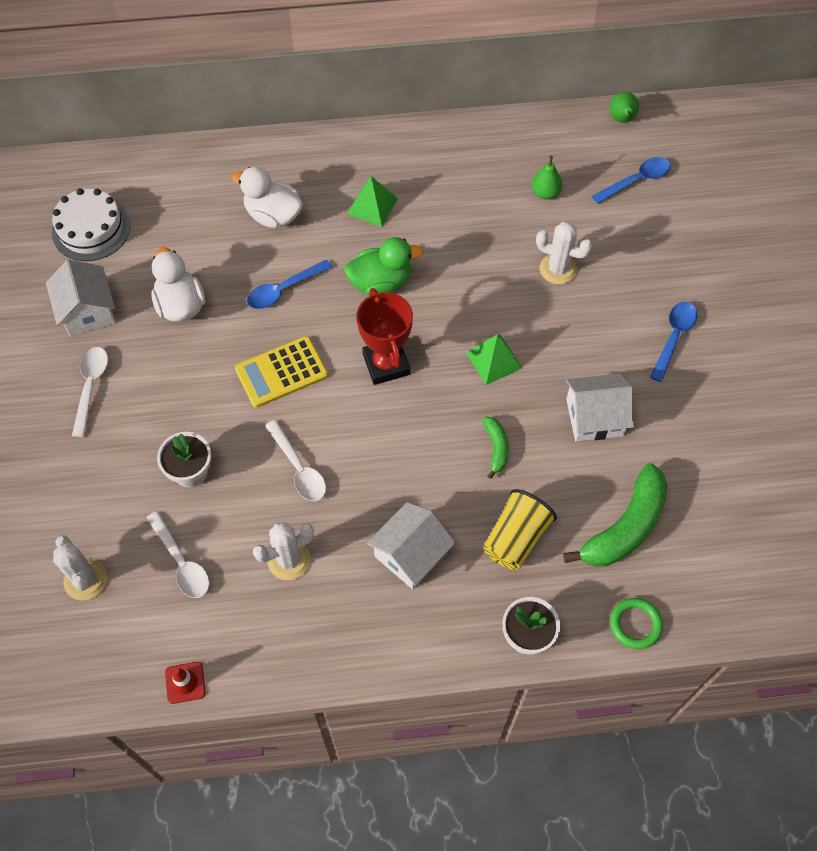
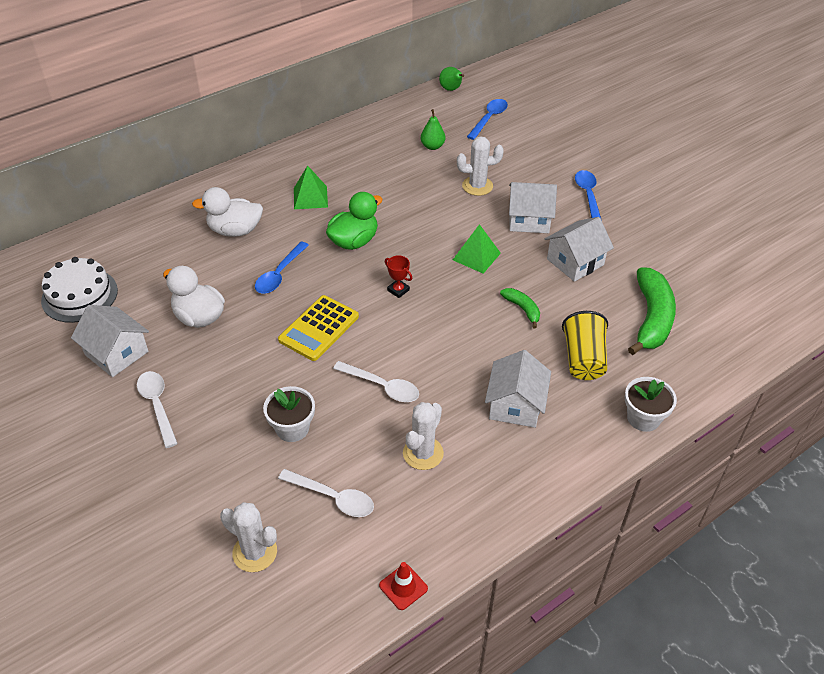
camera: 30 degrees left, 15 degrees down
(386, 364) = (398, 290): red trophy -> red trophy, size x0.47
(583, 339) = (529, 219): none -> white house
(635, 624) = (709, 375): green ring -> none

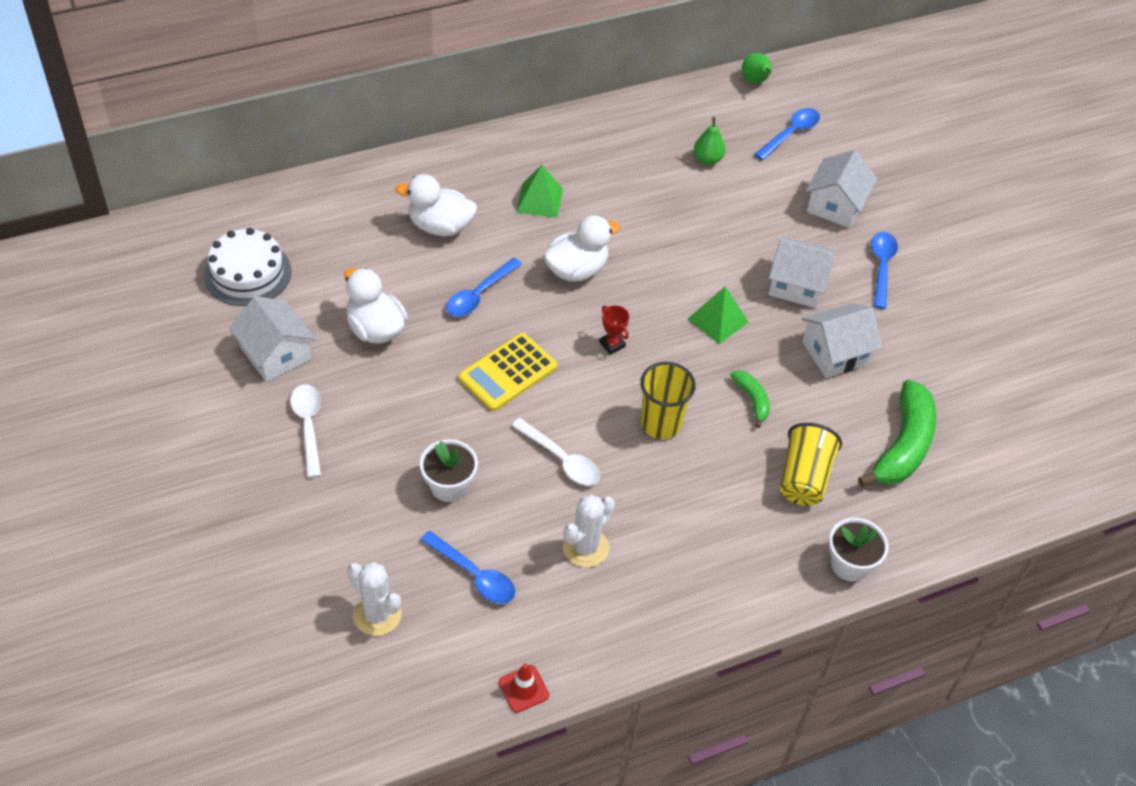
camera: 10 degrees right, 5 degrees up
(333, 497) = (474, 575): white spoon -> blue spoon
(354, 241) = (576, 270): green duck -> white duck
(455, 341) = (660, 423): none -> yellow cup
(477, 186) = (747, 226): white cactus -> none
(515, 405) = (707, 515): white house -> white house (835, 205)

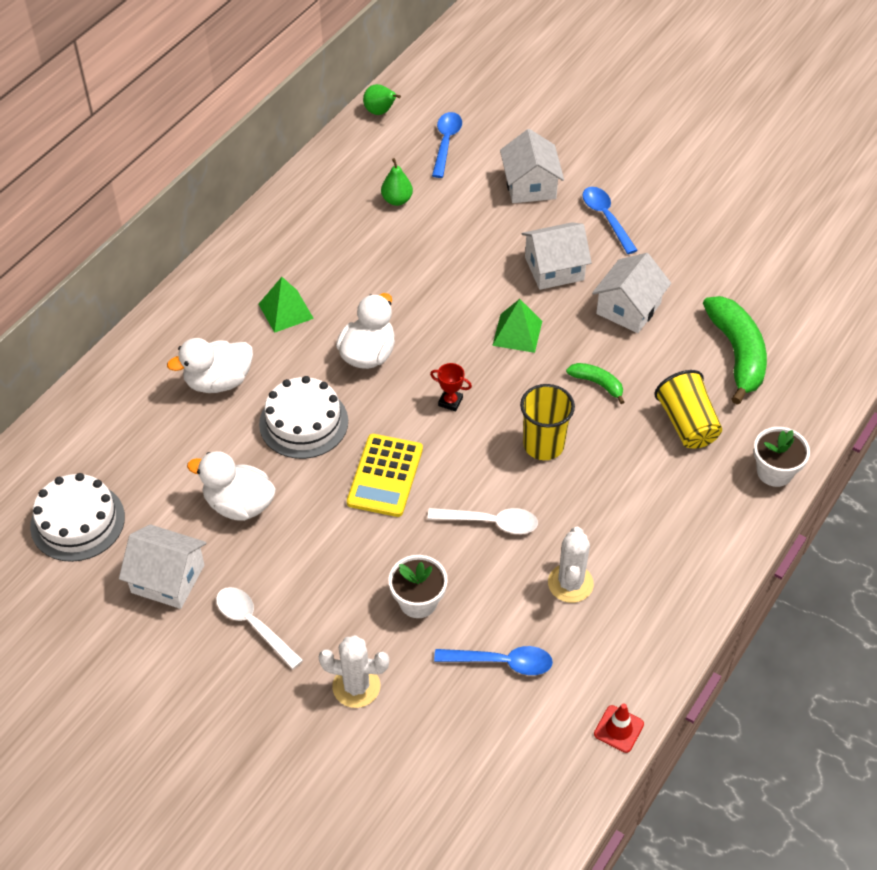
camera: 30 degrees left, 0 degrees up
(377, 615) = (451, 747): white cactus -> white cactus (356, 686)
(479, 294) = (303, 422): blue spoon -> white cake

